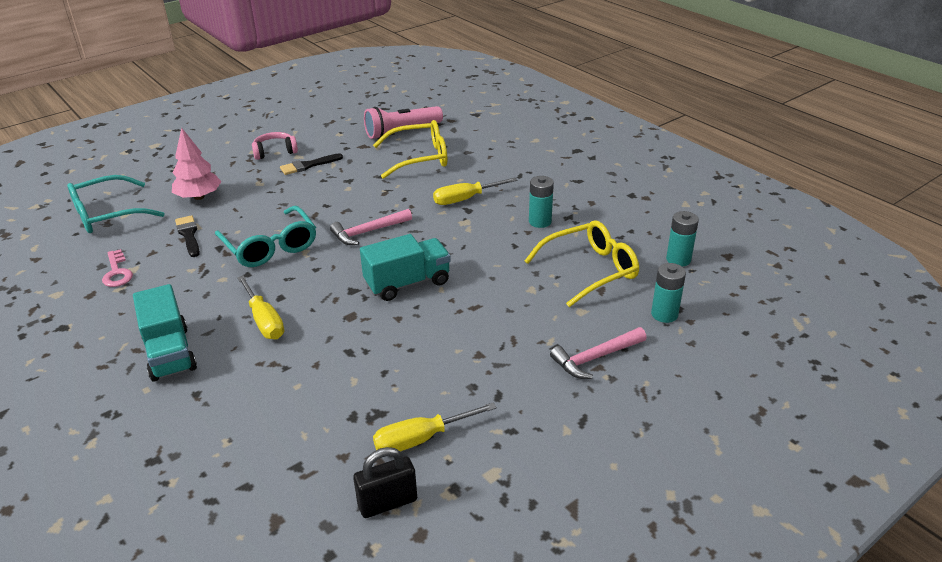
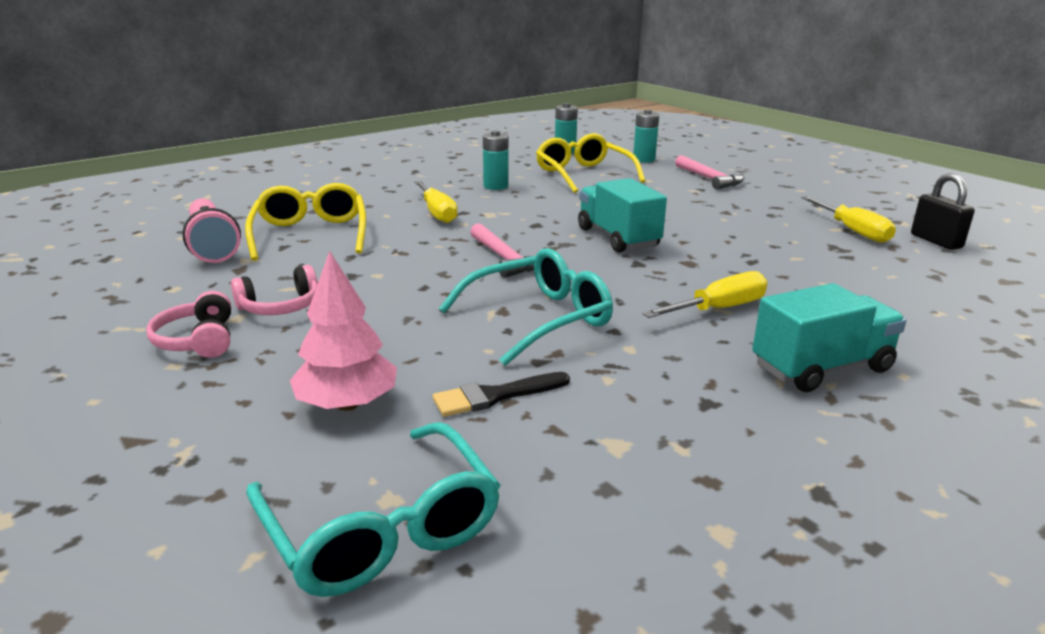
camera: 90 degrees left, 10 degrees down
(117, 272) = (629, 460): pink key -> none
(308, 165) = (280, 307): black brush -> pink headphones

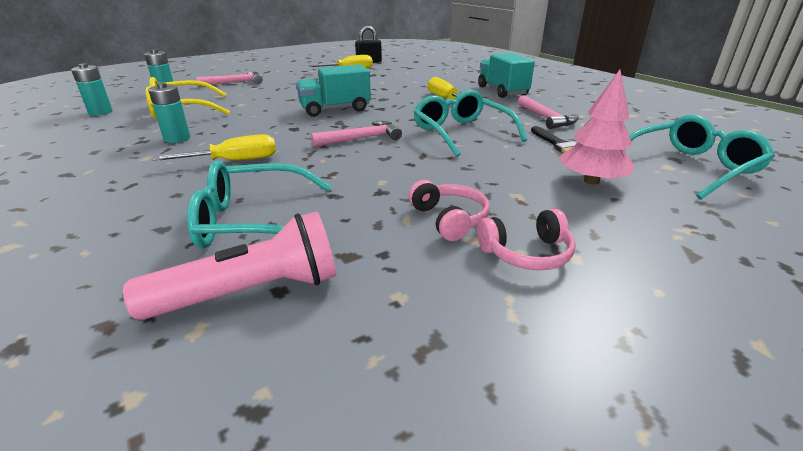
camera: 85 degrees left, 5 degrees up
(310, 234) = (255, 221): yellow glasses -> turquoise glasses
(642, 400) = (545, 118): none -> pink hammer

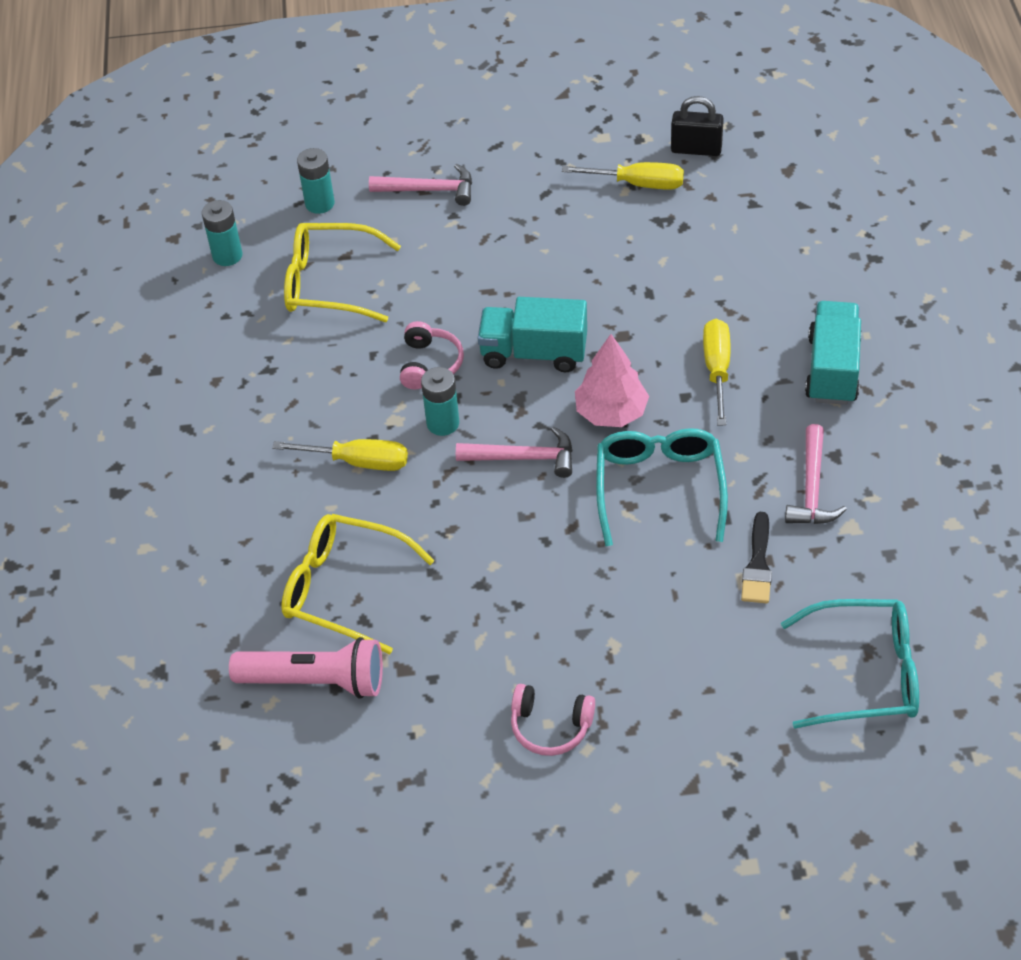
camera: 30 degrees right, 20 degrees up
(177, 138) = (308, 377): turquoise battery -> turquoise battery (443, 423)
(255, 221) = (345, 589): turquoise glasses -> yellow glasses
(449, 219) = (518, 655): pink headphones -> pink headphones (430, 364)
(591, 181) = (717, 652): pink tree -> pink tree (611, 412)

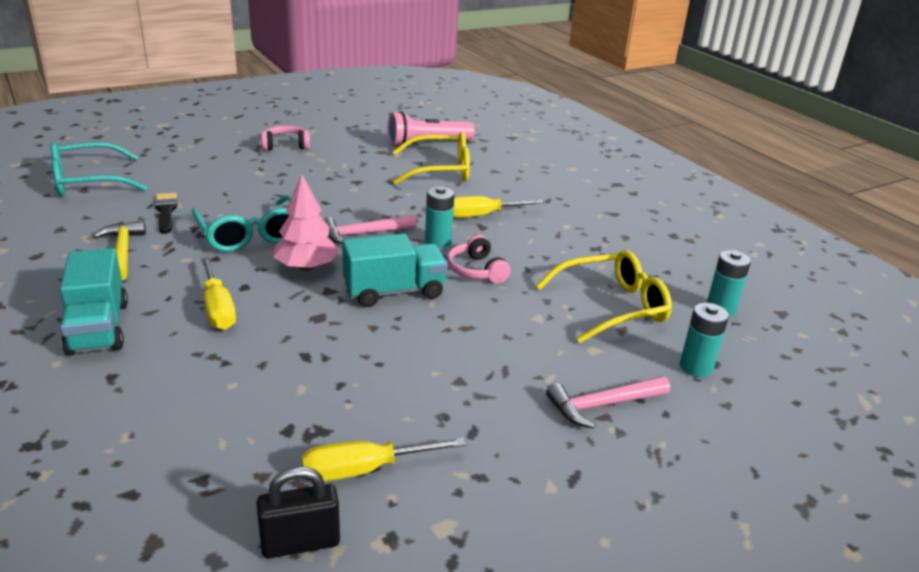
camera: 150 degrees right, 20 degrees down
(812, 488) = (123, 251): pink hammer -> yellow hammer

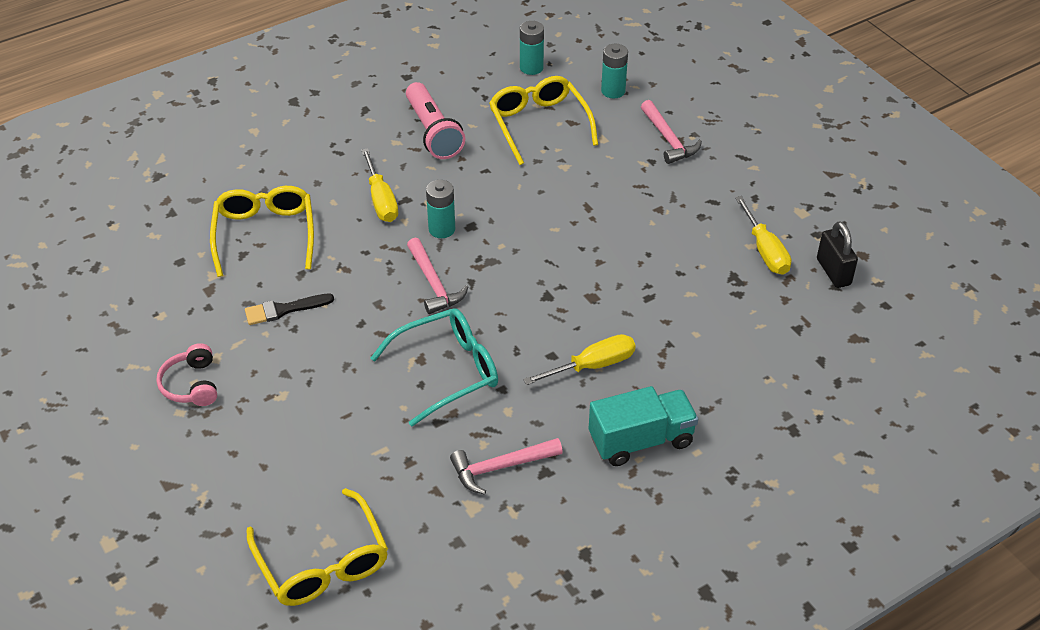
camera: 90 degrees left, 15 degrees up
(88, 181) = (322, 562): turquoise glasses -> yellow glasses
(123, 251) = (500, 467): yellow hammer -> pink hammer
(166, 211) = (401, 457): black brush -> black brush (284, 310)
(306, 267) = (508, 317): pink tree -> none
(394, 291) = (541, 253): turquoise truck -> none
(427, 143) = (180, 250): pink flashlight -> pink flashlight (433, 132)
(476, 270) = (494, 202): pink headphones -> none

